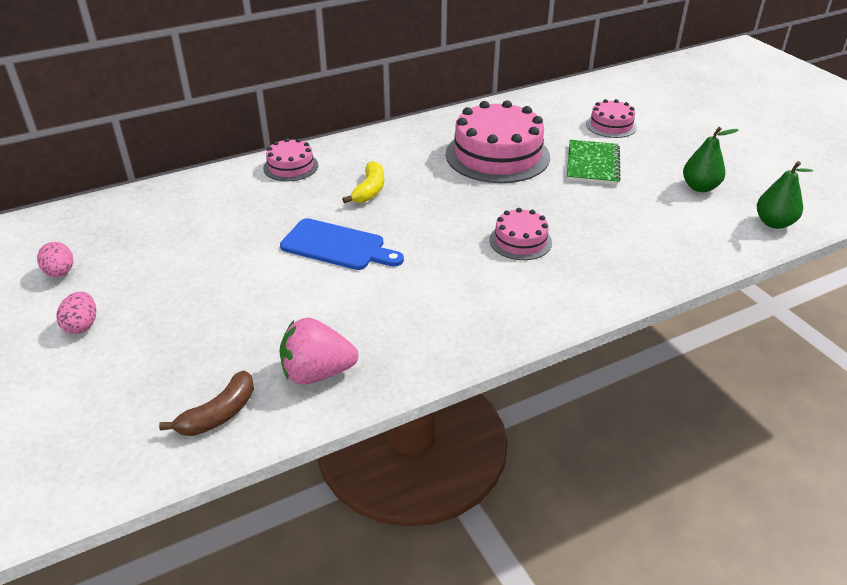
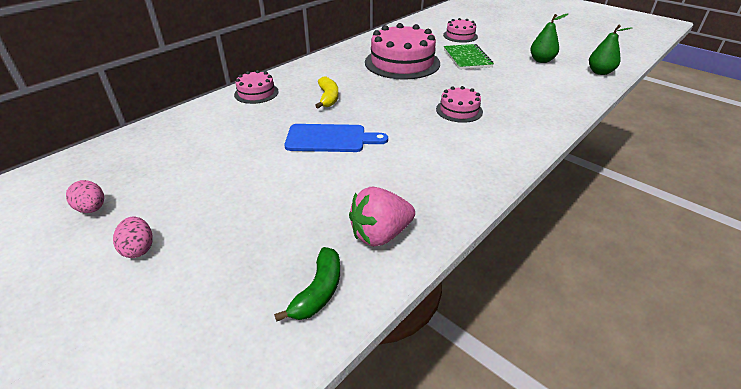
camera: 20 degrees left, 0 degrees up
(219, 414) = (318, 291): brown banana -> green banana

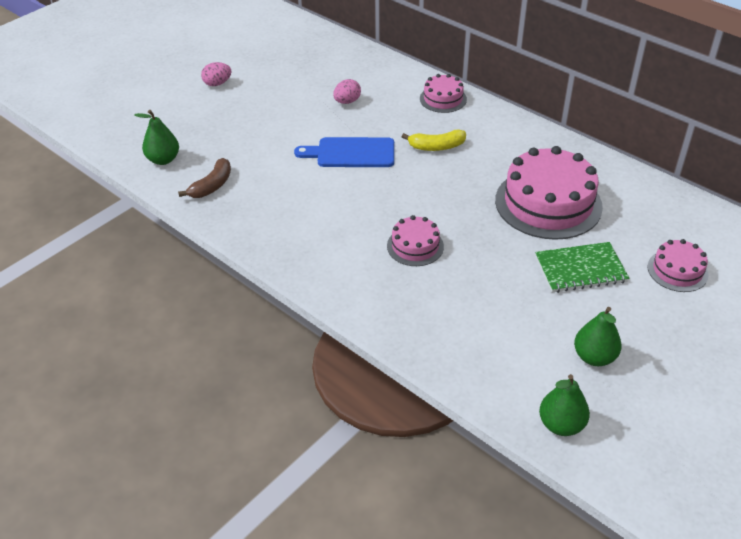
camera: 90 degrees right, 5 degrees up
(92, 209) = (261, 56): pink egg -> pink egg (347, 102)
(318, 291) = (163, 160): green banana -> green pear
(330, 139) = (351, 153): blue cutting board -> blue cutting board turned 90 degrees clockwise
(380, 234) = (212, 186): pink strawberry -> brown banana

